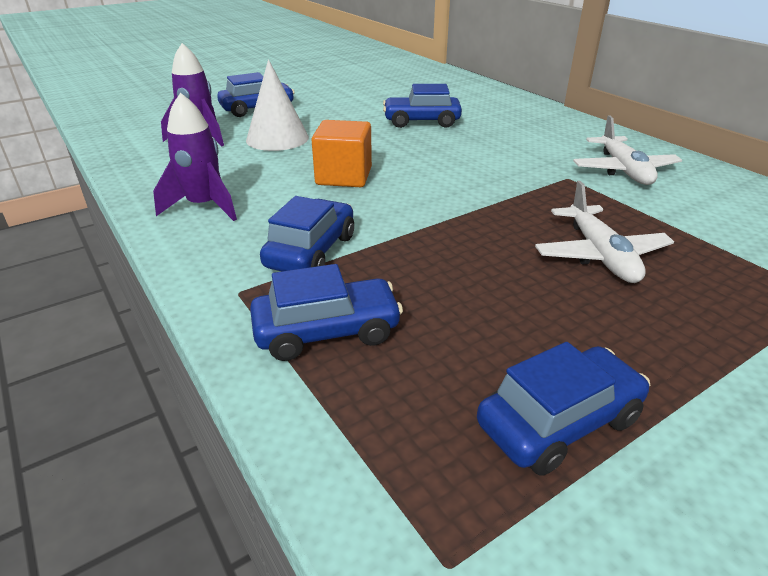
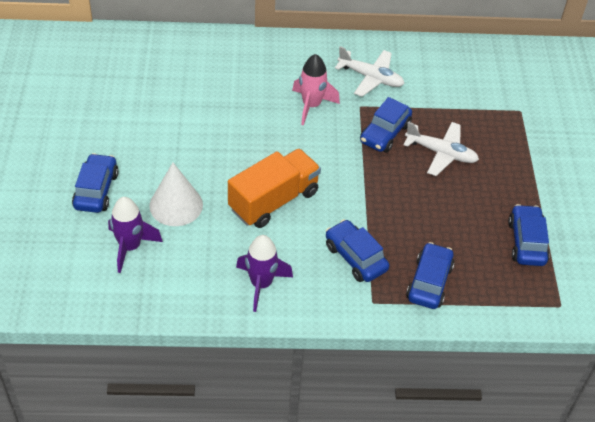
camera: 60 degrees left, 15 degrees up
(344, 176) = (274, 201): orange cube -> orange truck
(421, 122) = (217, 114): blue car -> blue car (385, 133)
(515, 154) = (311, 106): none -> pink rocket

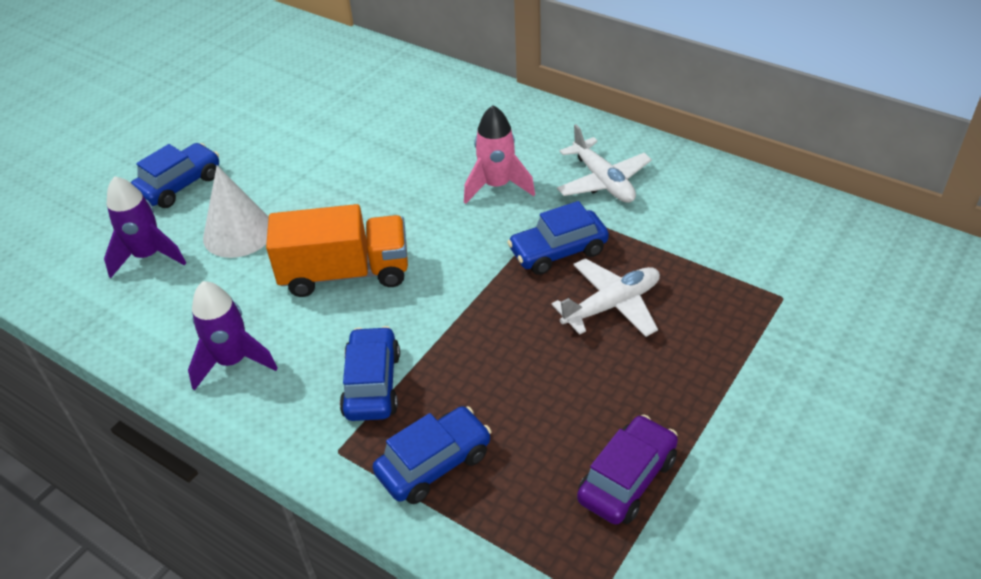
camera: 40 degrees right, 5 degrees down
(441, 153) = (611, 305): white plane -> white plane turned 90 degrees counterclockwise
(526, 242) = (627, 479): blue car -> purple car

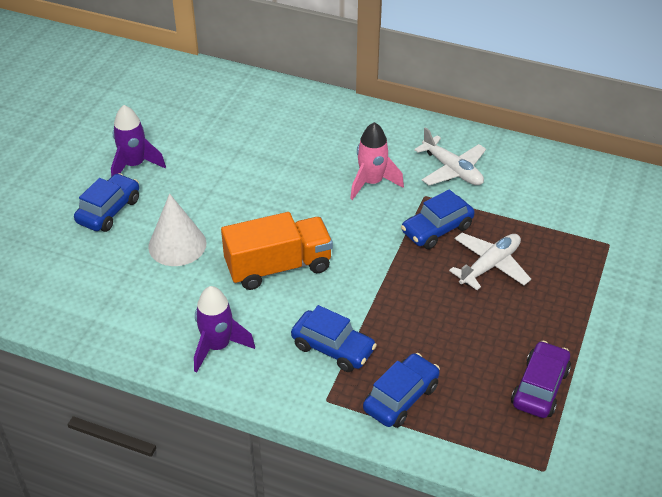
camera: 15 degrees left, 0 degrees up
(148, 256) = (109, 273): purple rocket -> purple rocket (134, 165)
(372, 384) = (333, 348): blue car -> blue car turned 135 degrees clockwise

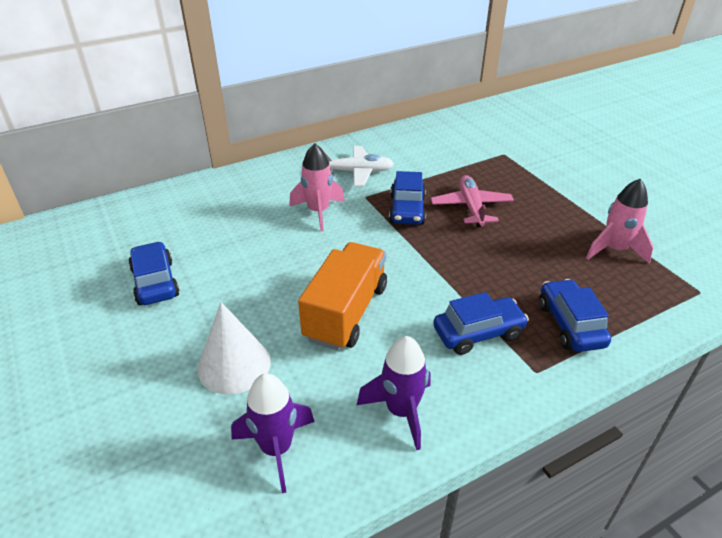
camera: 50 degrees left, 5 degrees down
(109, 211) = (116, 391): blue car -> blue car (155, 282)
(134, 165) = (86, 335): purple rocket -> purple rocket (276, 449)
(490, 266) = (471, 207): white plane -> pink plane
(540, 387) = (614, 250): purple car -> pink rocket

